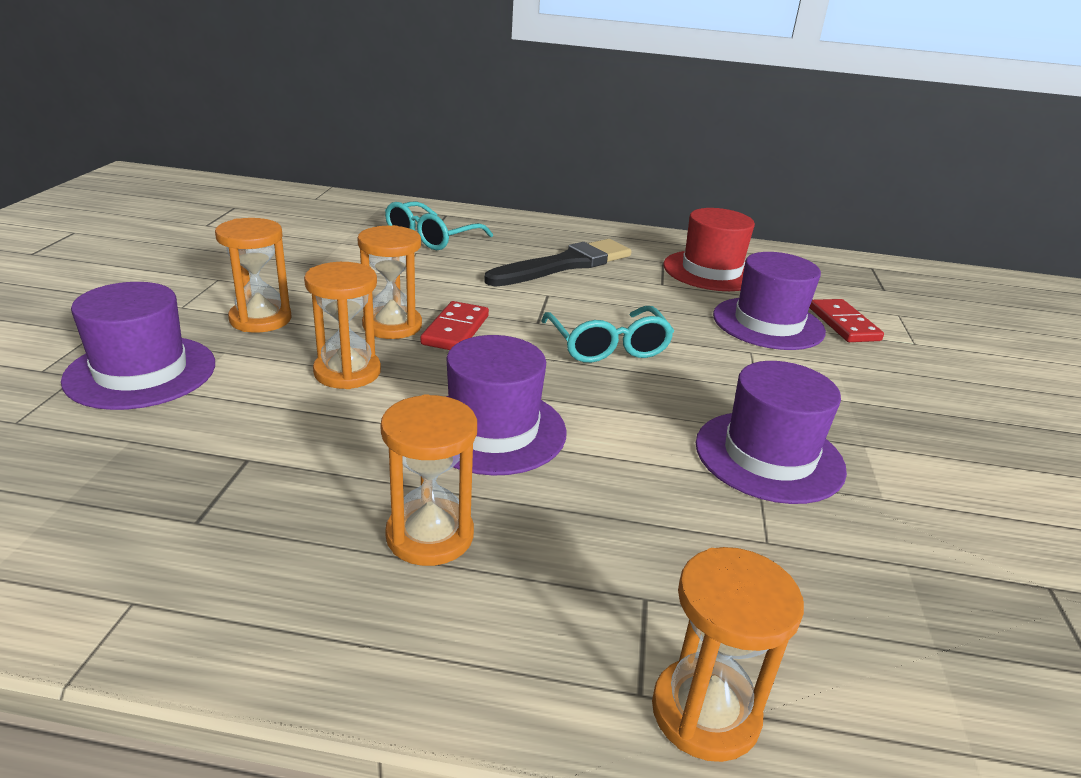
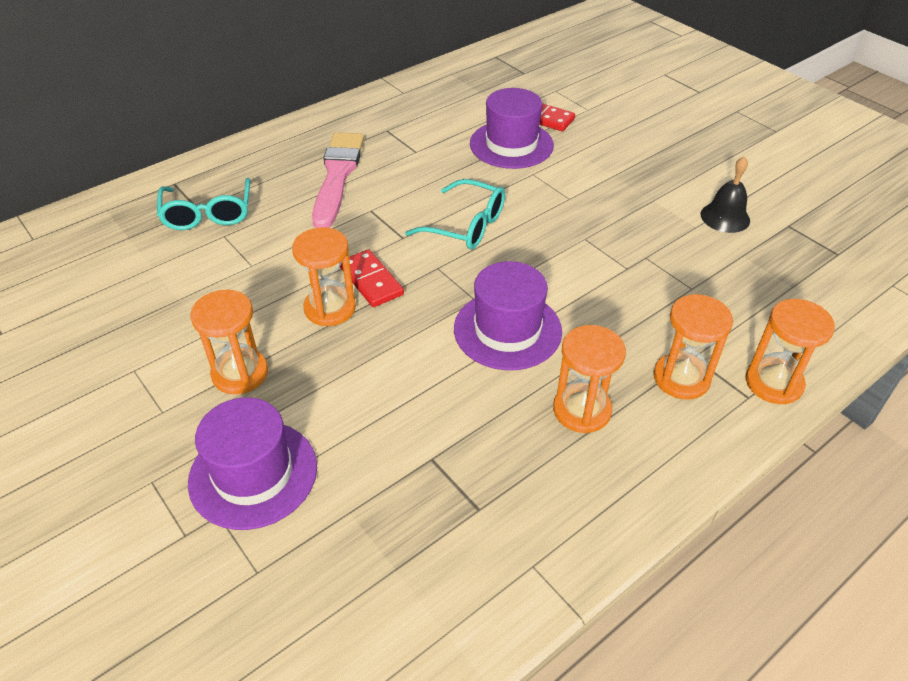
camera: 45 degrees left, 15 degrees up
(347, 372) = (371, 362): orange hourglass -> orange hourglass (681, 378)
(564, 265) = (337, 176): black brush -> pink brush
(711, 271) = (424, 120): red hat -> none
(769, 456) = (632, 239): purple hat -> none
(946, 516) = (725, 217): none -> black bell

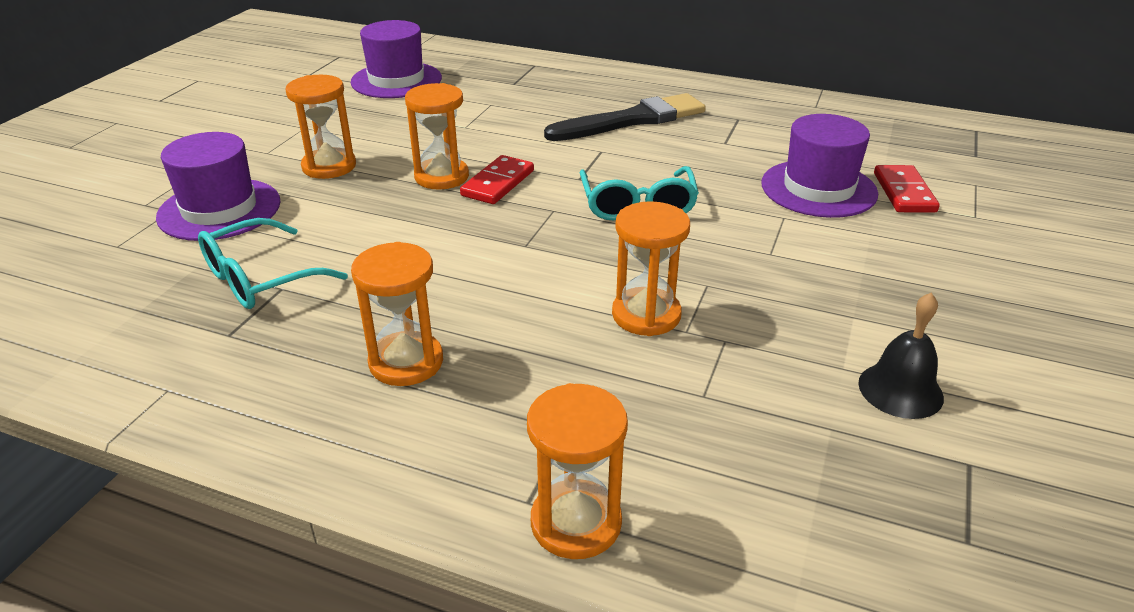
camera: 60 degrees right, 10 degrees down
(208, 214) = (510, 89): turquoise glasses -> turquoise glasses (259, 279)
(337, 176) = (632, 120): pink brush -> black brush
(507, 330) = (495, 278): purple hat -> purple hat (396, 80)
(681, 378) = (516, 428): orange hourglass -> orange hourglass (646, 315)

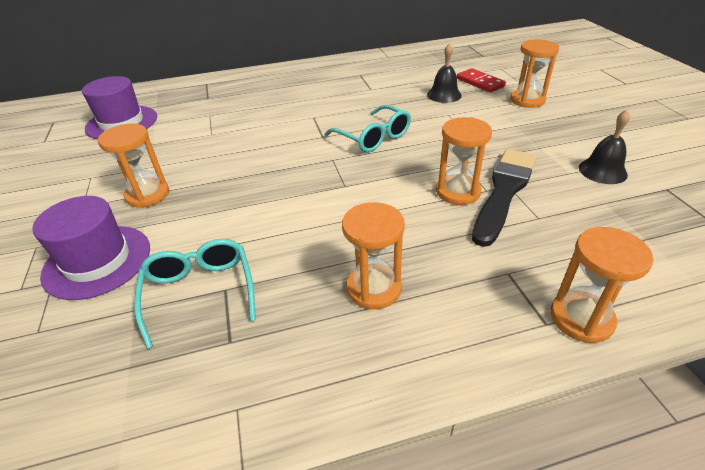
camera: 35 degrees left, 5 degrees up
(259, 279) = (200, 292): turquoise glasses -> turquoise glasses turned 150 degrees clockwise
(441, 177) = (238, 169): orange hourglass -> orange hourglass (527, 100)
(498, 183) = (279, 158): red domino -> none
(632, 120) = (307, 94): black brush -> black brush (504, 192)
(818, 189) = (444, 95): purple hat -> black bell

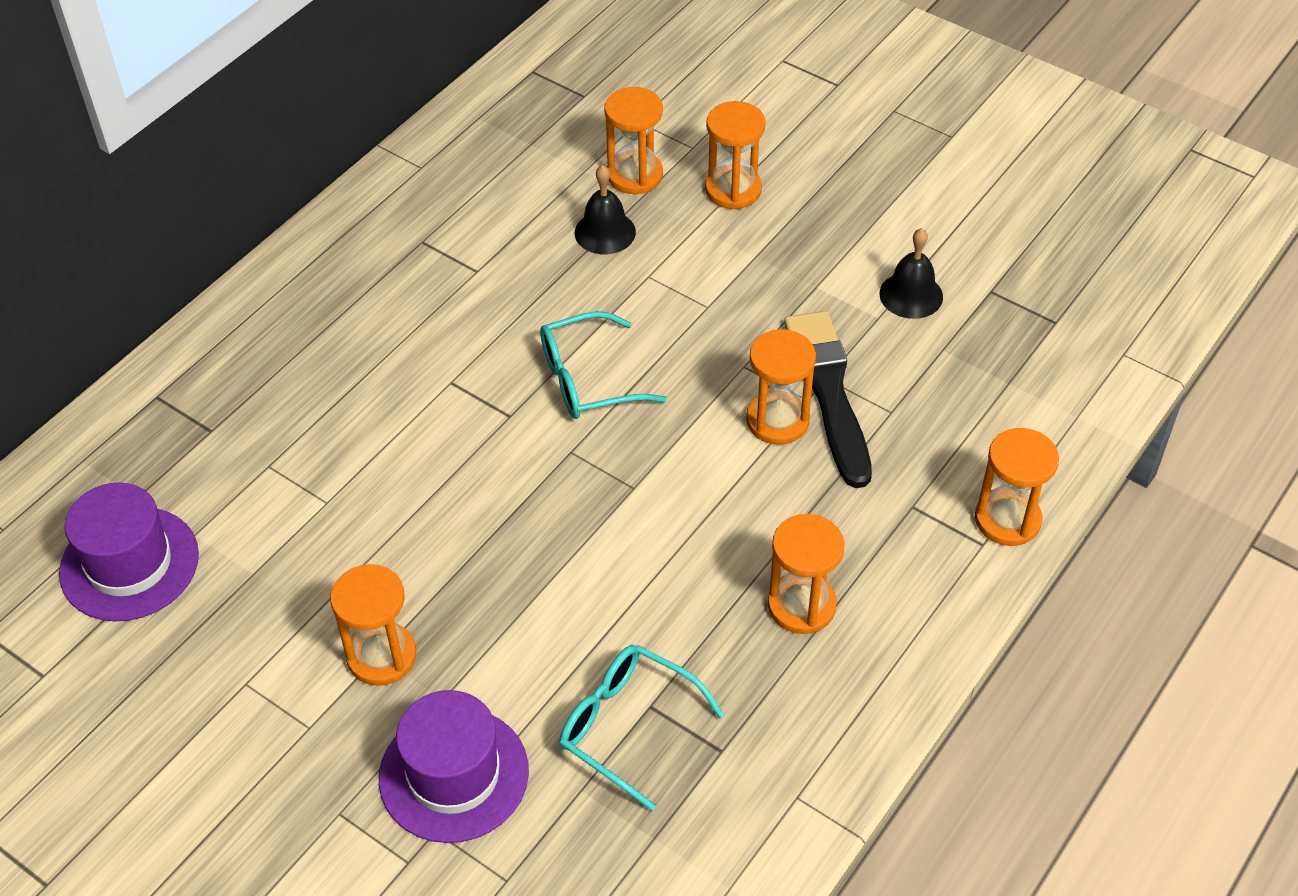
camera: 40 degrees left, 10 degrees up
(374, 138) = (587, 379): turquoise glasses -> turquoise glasses turned 150 degrees clockwise
(480, 82) = (634, 175): red domino -> orange hourglass

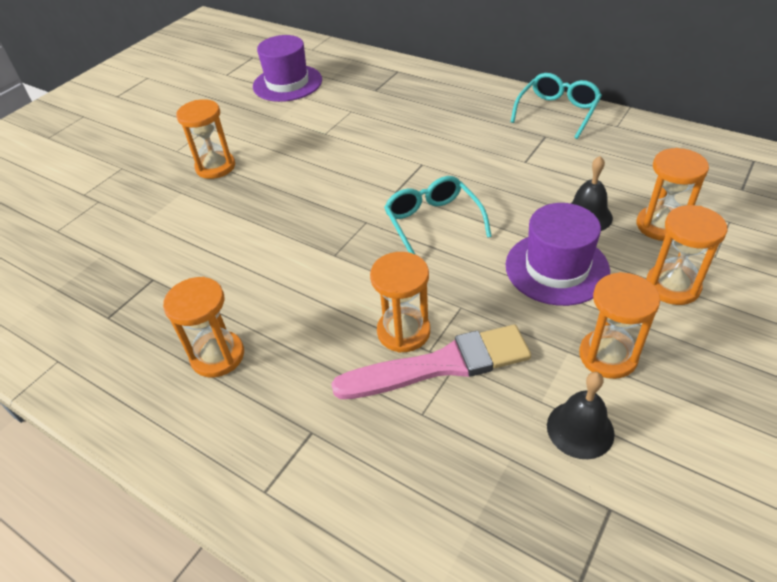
camera: 90 degrees right, 5 degrees down
(454, 774) = (130, 203): purple hat -> purple hat (557, 268)
(627, 726) = (140, 269): turquoise glasses -> turquoise glasses (557, 112)
(828, 391) = (440, 365): black brush -> pink brush
(1007, 519) = (291, 515): orange hourglass -> orange hourglass (608, 356)

